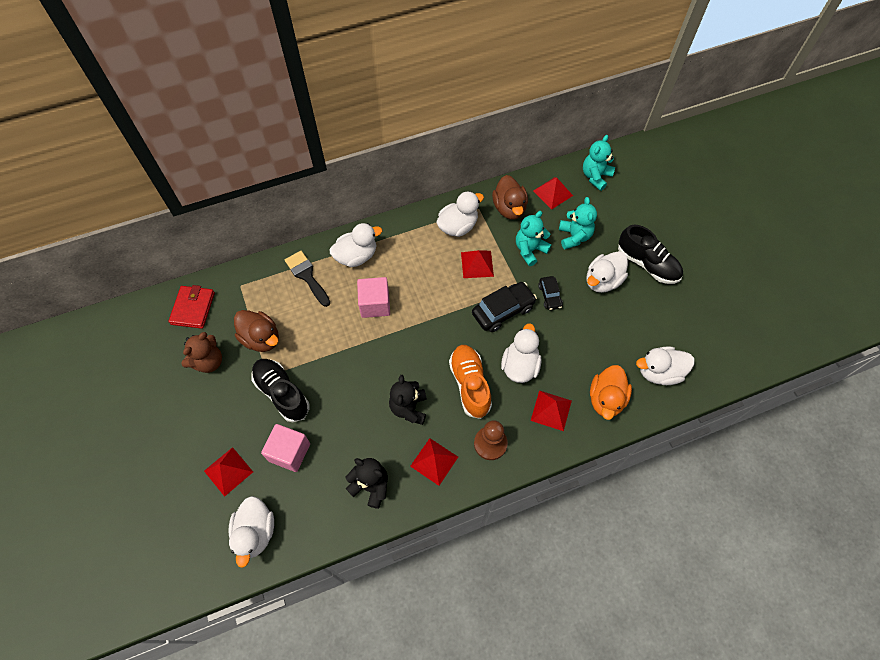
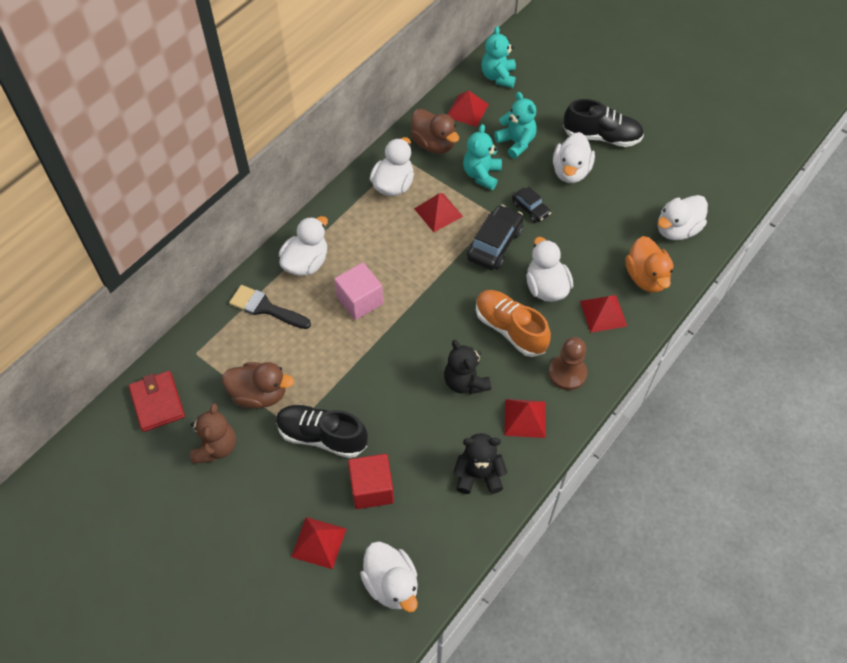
camera: 30 degrees left, 5 degrees down
(289, 452) = (372, 489): pink cube -> red cube

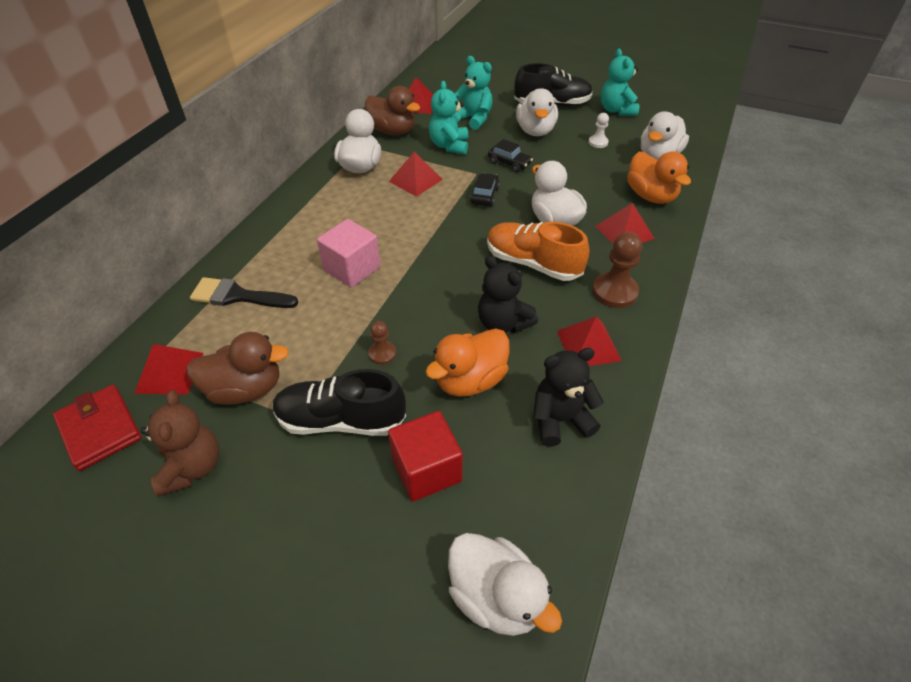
camera: 15 degrees left, 10 degrees down
(306, 263) = (279, 245): white duck -> none
(319, 542) = (370, 563): red pyramid -> red pyramid (170, 372)
(364, 387) = (382, 353): none -> brown pawn
(423, 426) = (470, 380): none -> orange duck
(494, 244) = (484, 195): black car -> black car, size x0.58
(498, 77) = (438, 79): turquoise teddy bear -> turquoise teddy bear (616, 110)
(626, 199) = (598, 142): none -> white pawn

